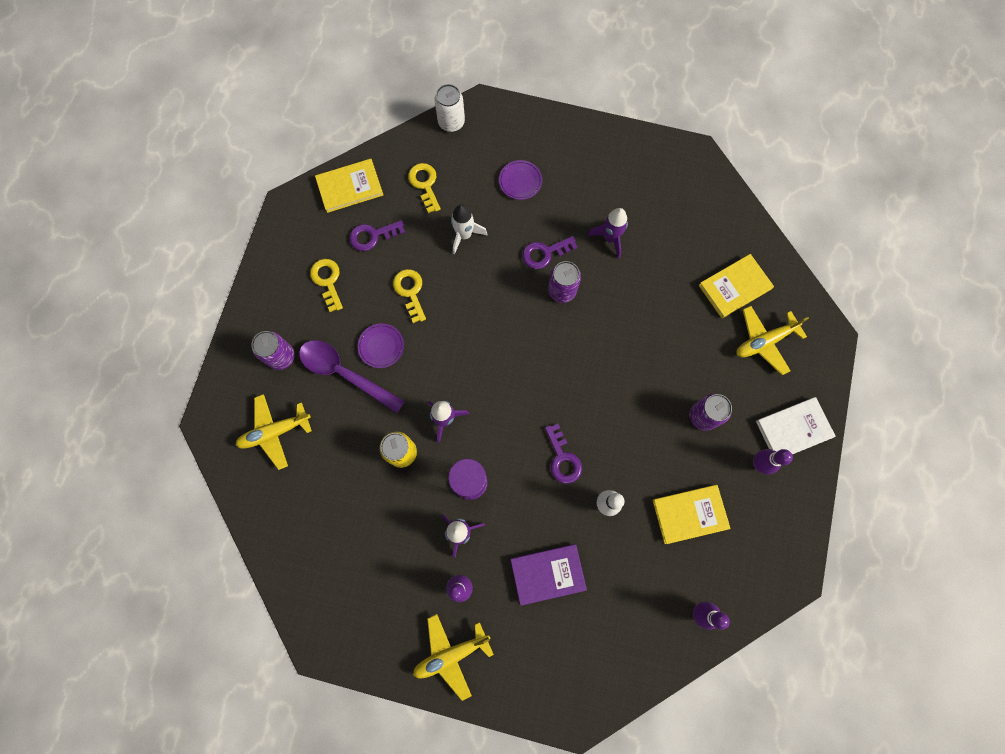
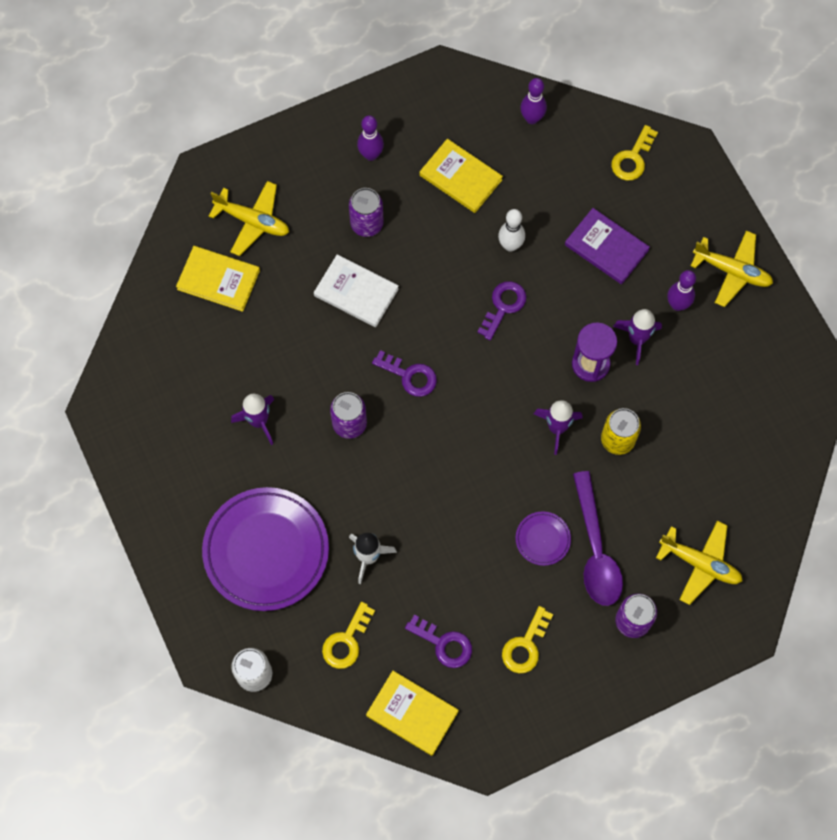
camera: 130 degrees left, 5 degrees down
(410, 291) = (468, 559): yellow key -> yellow key (632, 158)
(520, 181) = (266, 551): purple plate -> purple plate, size x2.27
(544, 253) = (324, 468): purple key -> purple key (410, 376)
(793, 429) = (316, 148): white book -> white book (356, 292)

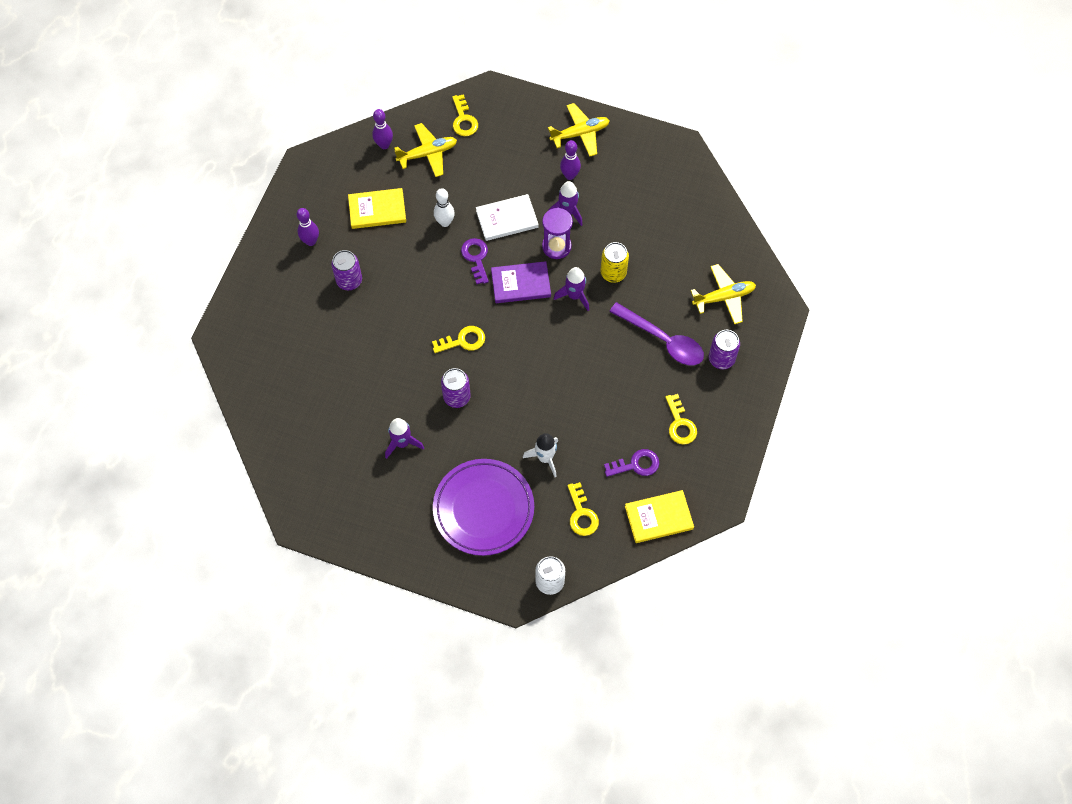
camera: 45 degrees left, 5 degrees down
(218, 280) = (293, 387): yellow book -> none
(252, 221) = (278, 337): yellow plane -> yellow plane (427, 154)
(356, 292) = (383, 323): white book -> white book (507, 219)
(410, 376) = (463, 340): purple key -> yellow key
(542, 539) = (629, 360): purple plate -> none
(606, 247) = (499, 178): purple book -> purple book (521, 284)

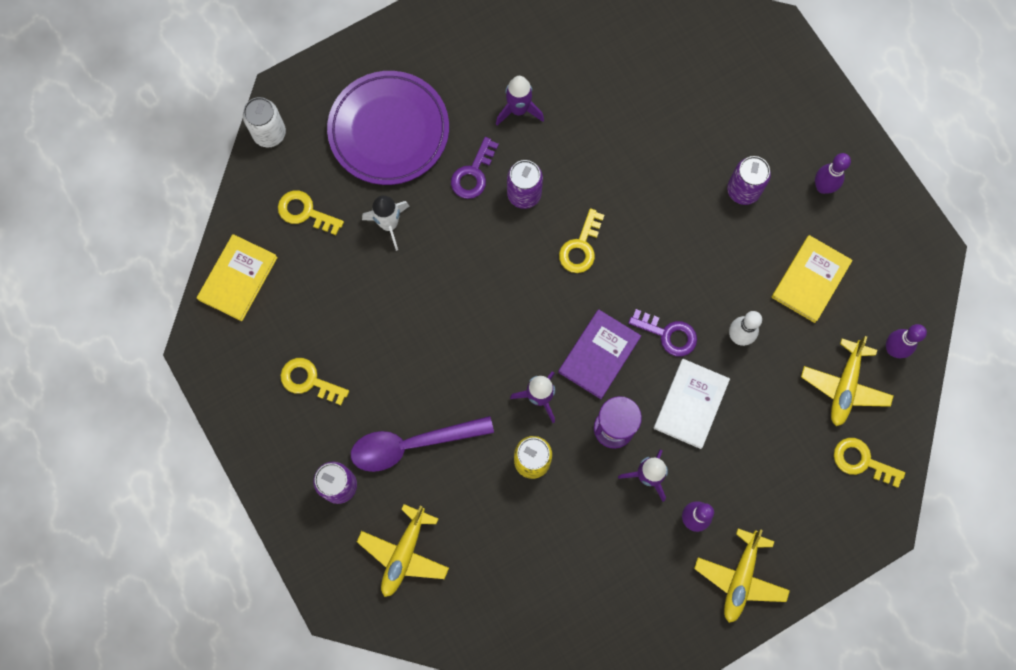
camera: 130 degrees right, 10 degrees up
(636, 464) = (307, 302): purple key -> purple key (473, 174)

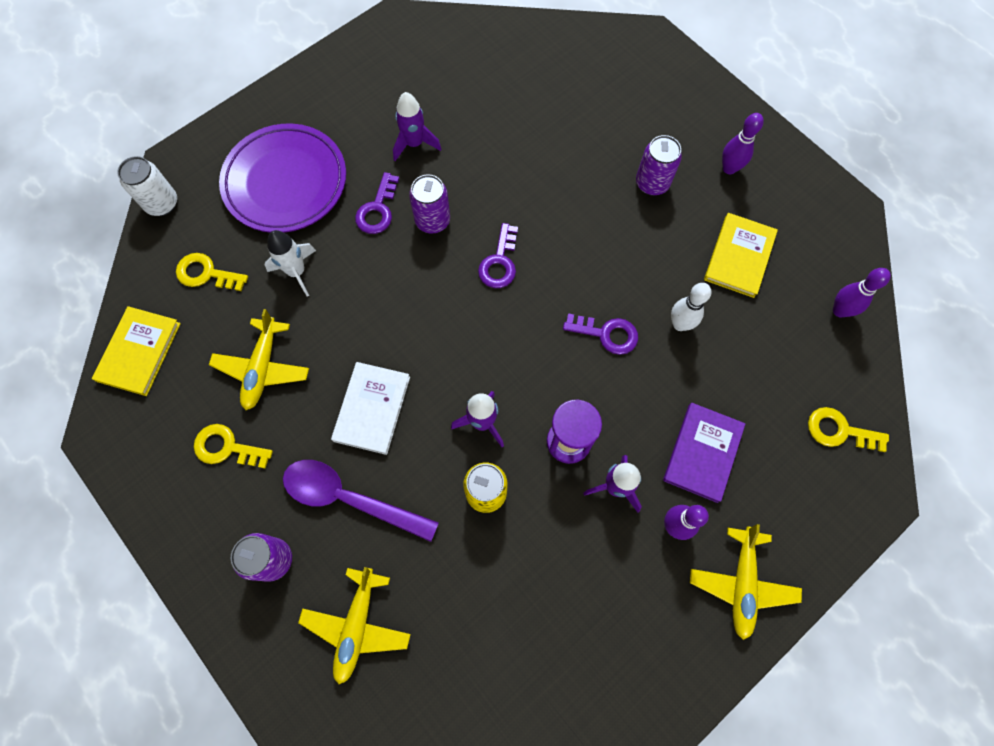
camera: 10 degrees left, 5 degrees down
(411, 444) = (349, 498): purple spoon -> purple spoon turned 45 degrees clockwise
(581, 247) = (500, 262): yellow key -> purple key
(599, 355) = (538, 367): purple book -> purple book (702, 453)
(690, 404) = (645, 401): white book -> white book (372, 409)
(844, 386) = (800, 356): yellow plane -> yellow plane (262, 368)

